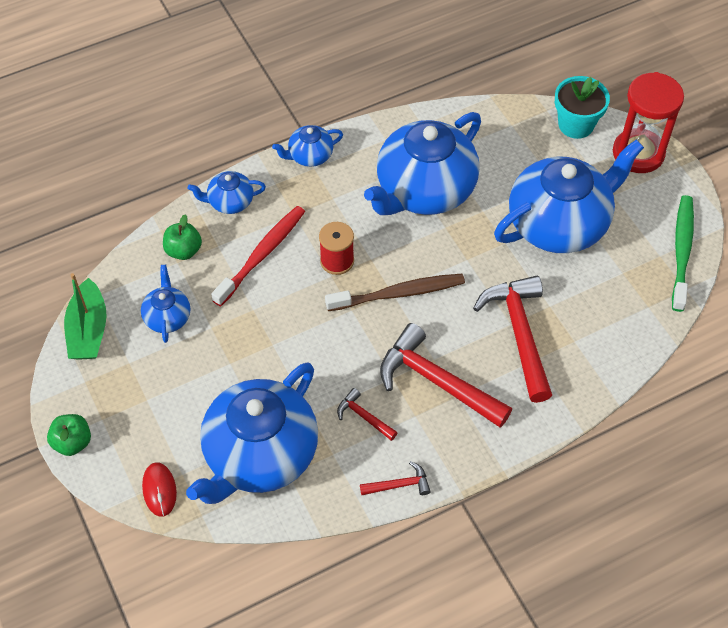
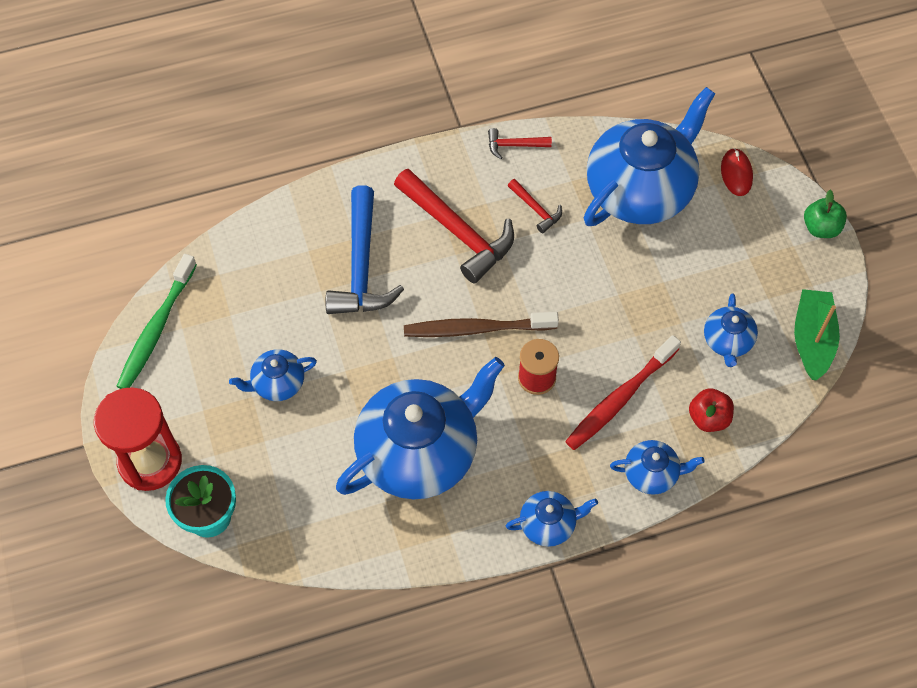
camera: 170 degrees left, 5 degrees up
(183, 250) = (708, 418): green apple -> red apple
(519, 333) = (361, 266): red hammer -> blue hammer
(559, 224) = (277, 383): blue teapot -> blue teapot, size x0.45

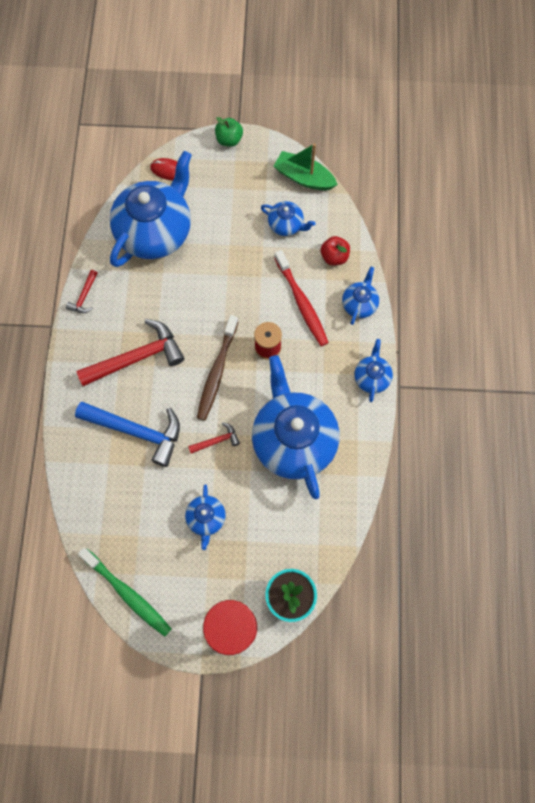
camera: 70 degrees left, 10 degrees up
(536, 209) = (142, 301): red hammer -> red hammer (217, 440)
(640, 190) = (155, 231): blue teapot -> blue teapot turned 60 degrees clockwise

